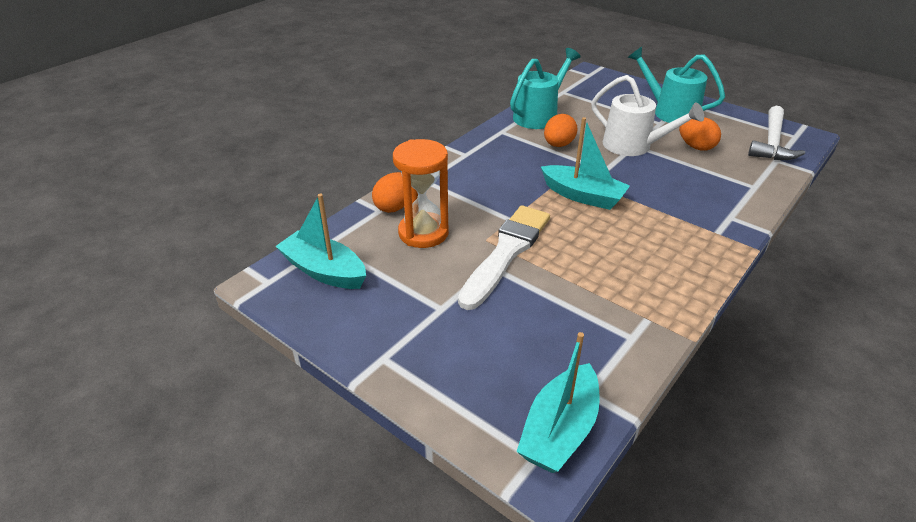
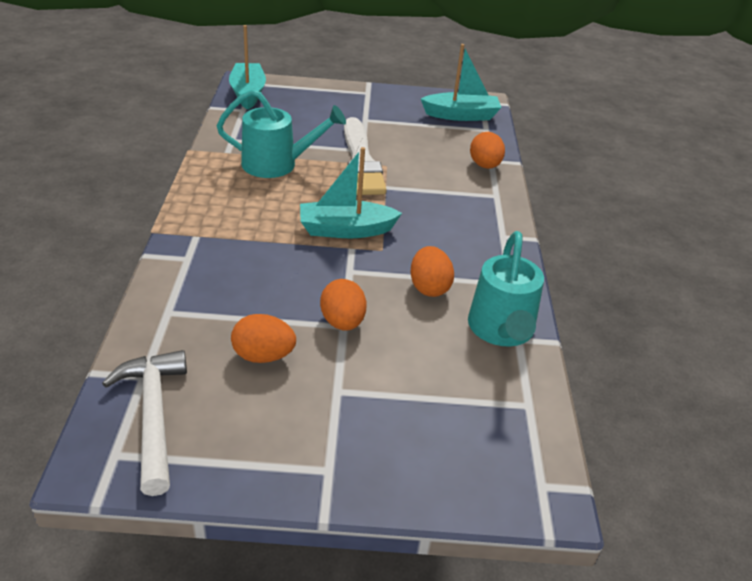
camera: 140 degrees right, 0 degrees up
(423, 233) = (436, 155): orange hourglass -> none
(634, 146) = (342, 322): white watering can -> orange egg
(669, 112) = (338, 427): turquoise watering can -> turquoise watering can (277, 164)

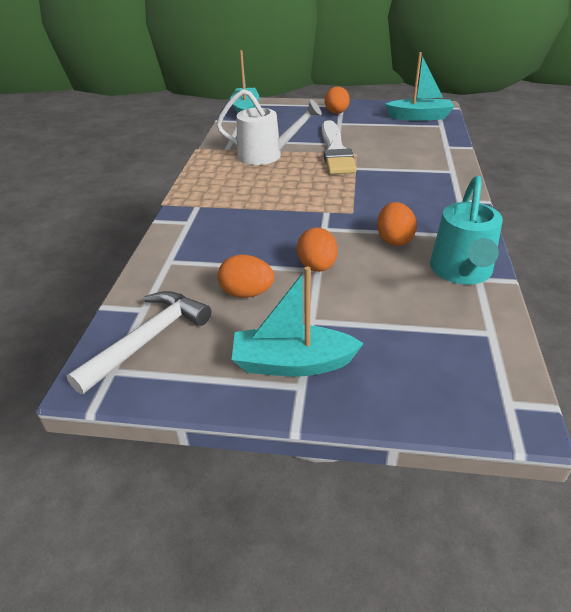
camera: 10 degrees right, 0 degrees up
(153, 415) = (148, 339): white hammer -> white hammer turned 45 degrees clockwise
(277, 164) = (266, 155): turquoise watering can -> white watering can
(345, 230) = (321, 199): turquoise boat -> turquoise boat (292, 363)
(485, 166) = (441, 150): orange egg -> orange egg (336, 113)

